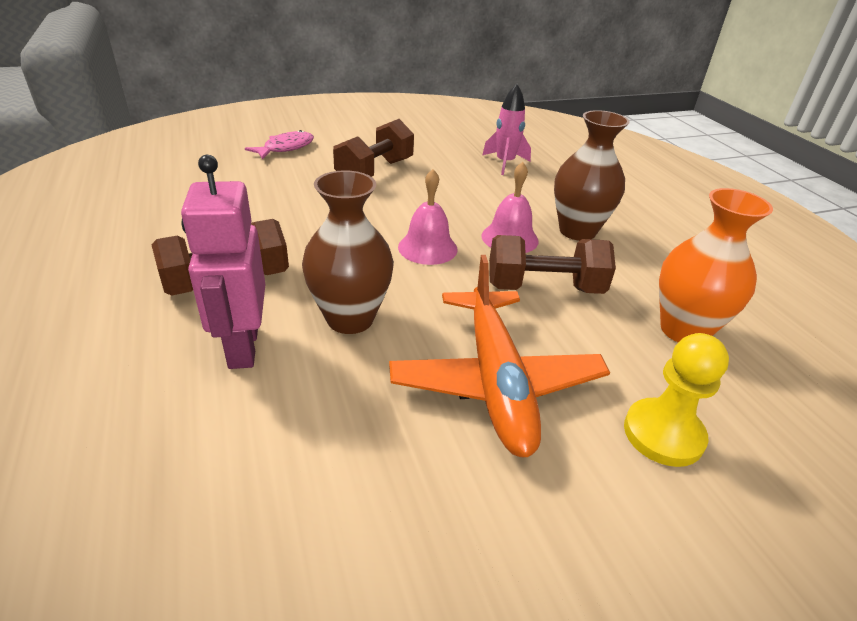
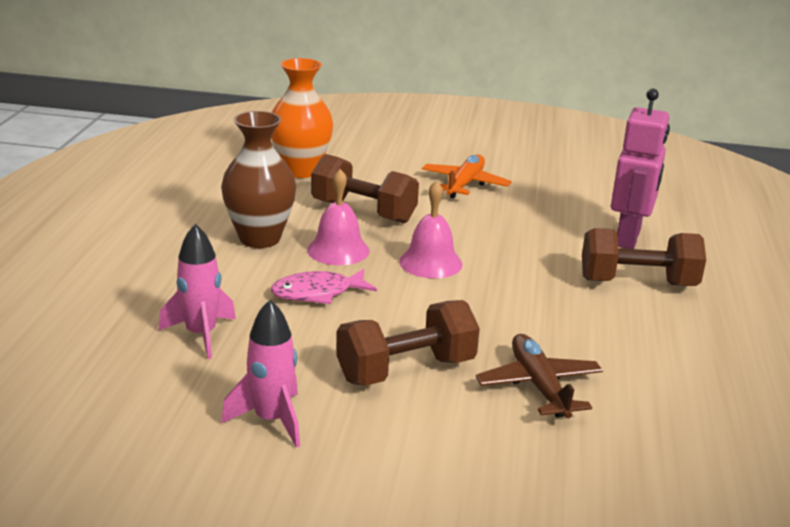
camera: 150 degrees left, 10 degrees down
(285, 148) = (520, 462): pink fish -> pink fish (317, 293)
(290, 180) = (539, 386): none -> brown plane
(350, 319) = (540, 233): brown vase -> none
(418, 140) = (272, 420): none -> pink rocket
(496, 381) = (464, 184): orange plane -> orange plane, size x0.62
(663, 434) = (394, 149): yellow pawn -> none

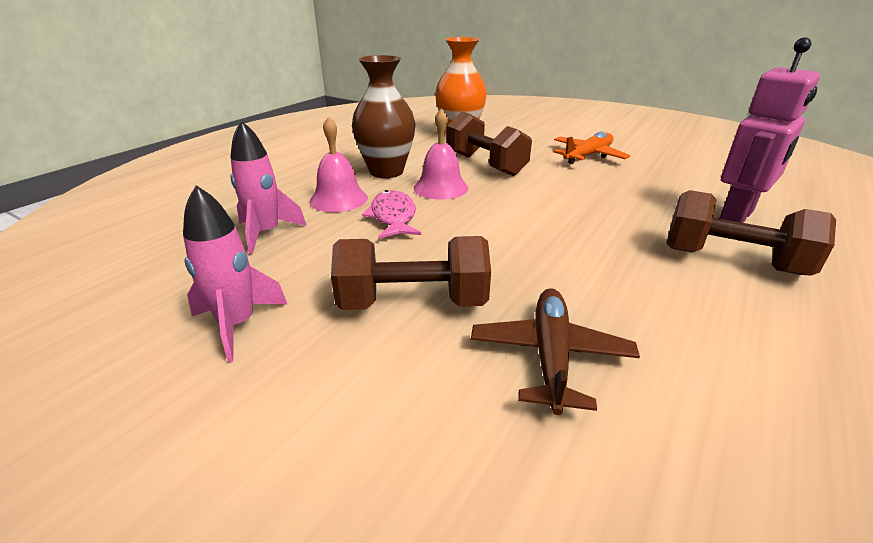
camera: 25 degrees right, 5 degrees up
(317, 293) = (393, 217): pink fish -> pink fish turned 75 degrees clockwise
(430, 262) = (514, 208): pink bell -> pink bell (338, 199)

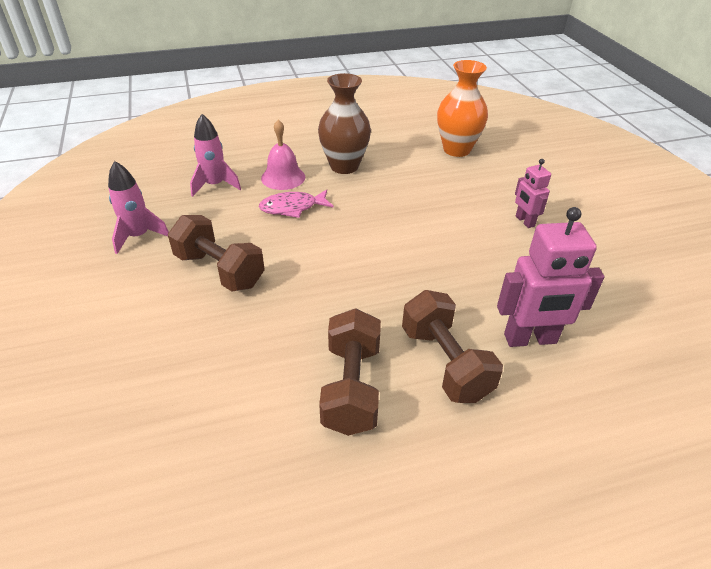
camera: 40 degrees right, 10 degrees up
(393, 217) = (292, 208): pink fish -> pink fish turned 135 degrees counterclockwise
(440, 188) = (356, 198): pink bell -> none
(485, 164) = (423, 191): brown dumbbell -> brown dumbbell (351, 387)
(550, 355) = (233, 338): brown plane -> none
(588, 156) = (524, 221): orange plane -> pink robot

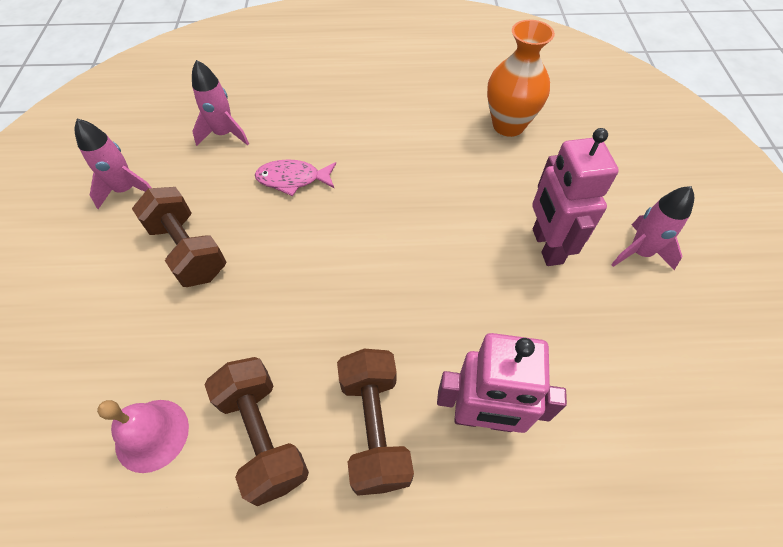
camera: 15 degrees right, 15 degrees up
(283, 177) = (298, 135): pink bell -> pink bell (152, 435)
(344, 166) = (370, 130): brown vase -> none
(351, 387) = (263, 436): brown dumbbell -> brown dumbbell turned 45 degrees counterclockwise
(524, 221) = (546, 246): pink robot -> pink robot, size x1.78
(596, 214) = (639, 252): none -> pink rocket

